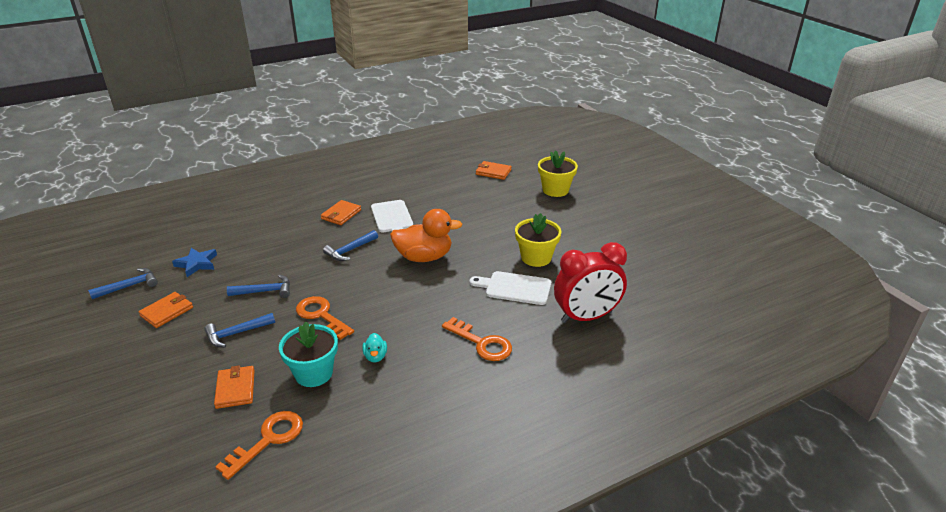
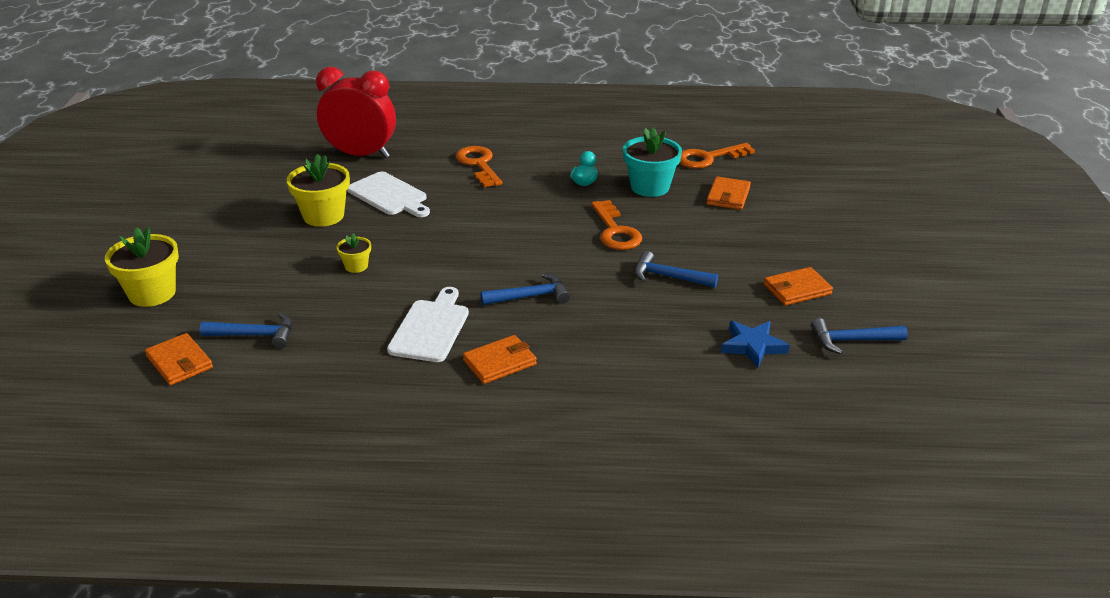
camera: 150 degrees left, 0 degrees up
(236, 333) = (716, 241): blue hammer -> blue hammer (255, 335)
(424, 257) = (446, 257): orange duck -> none
(471, 235) = (356, 266): none -> yellow flower pot

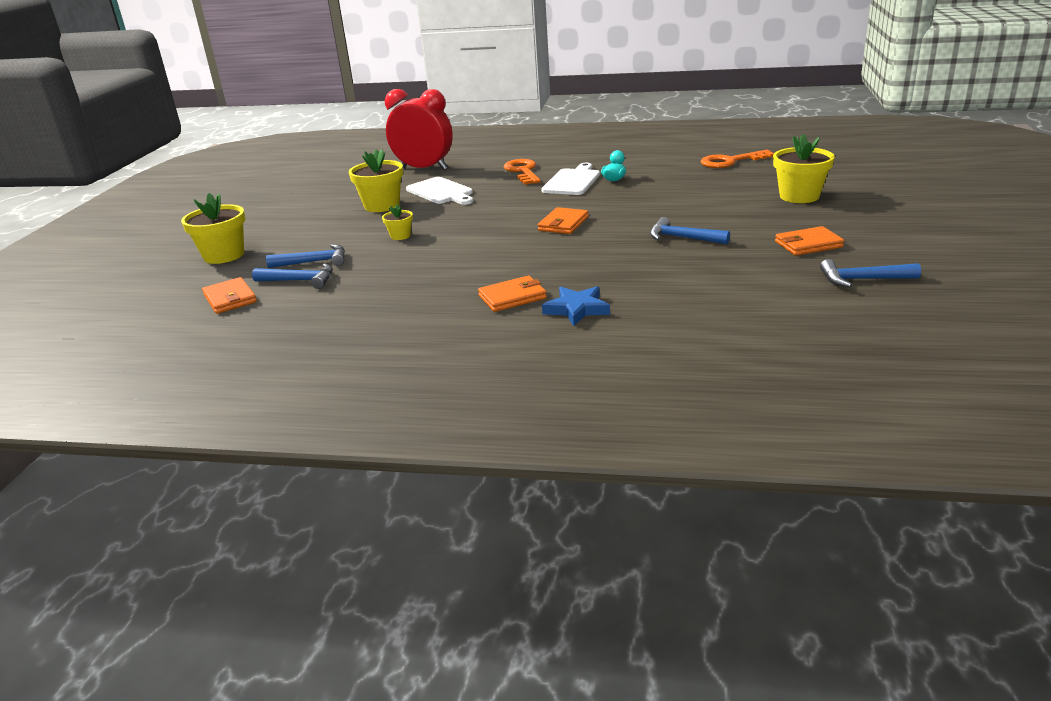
camera: 10 degrees right, 5 degrees down
(430, 328) = (455, 275): white cutting board -> white cutting board (572, 181)
(530, 296) = (550, 253): blue hammer -> blue hammer (314, 262)
(615, 231) = (637, 209): orange key -> none
(650, 187) = (674, 181): turquoise flower pot -> none
(728, 196) = (746, 184): orange wallet -> orange wallet (563, 224)
(753, 346) = (760, 284): blue star -> blue star (577, 309)
(784, 216) = (799, 196): none -> yellow flower pot

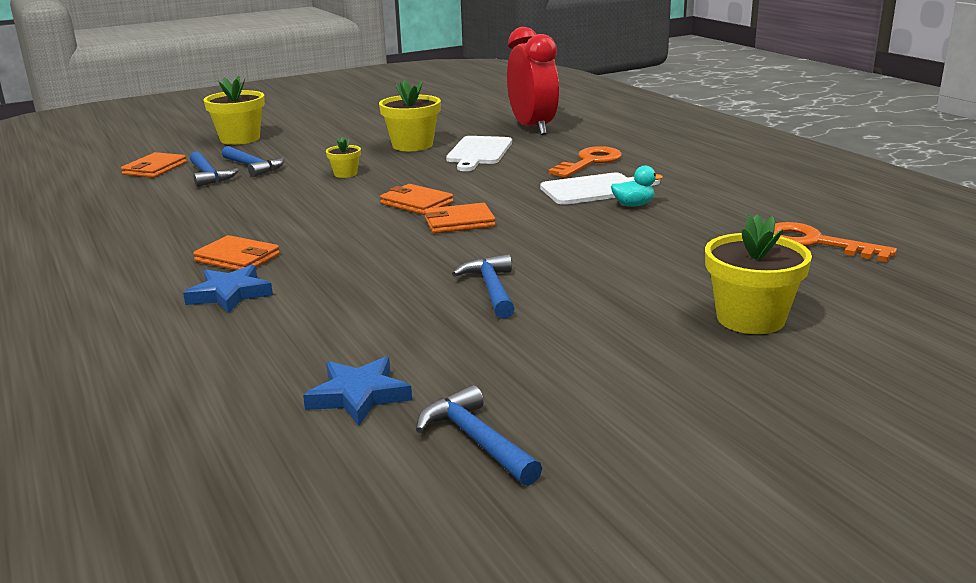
camera: 50 degrees right, 5 degrees down
(781, 297) = (359, 396): none -> blue star
(808, 244) = (566, 370): orange wallet -> orange wallet (416, 203)

